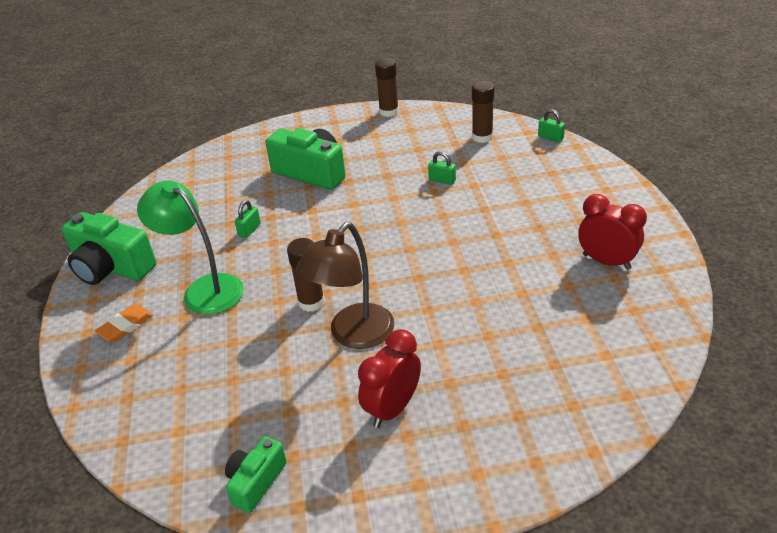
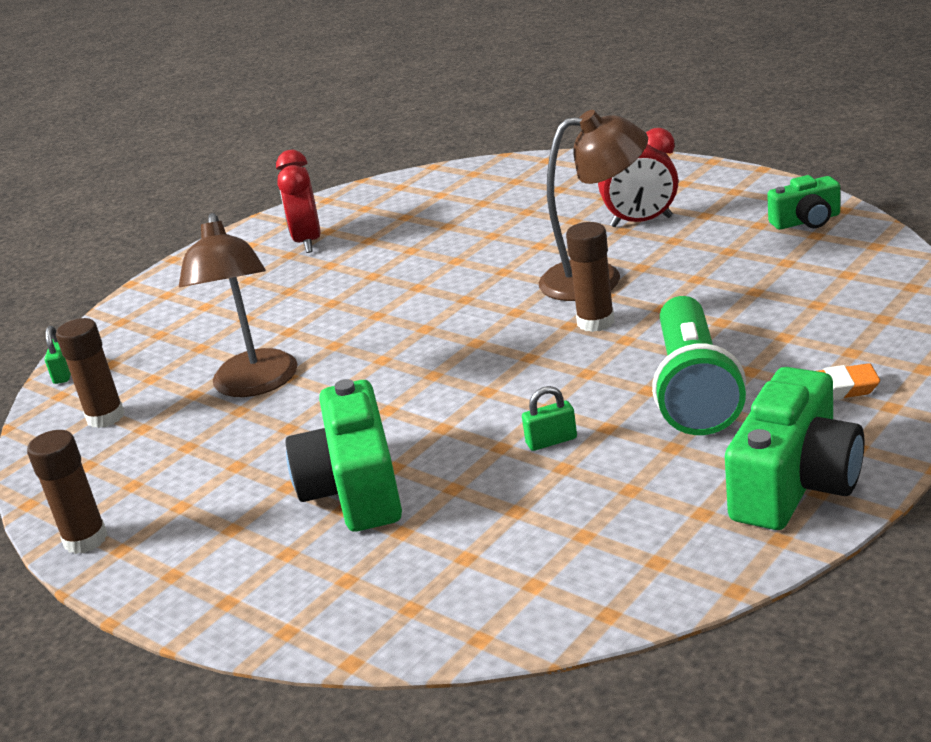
camera: 130 degrees left, 10 degrees down
(111, 267) = (795, 483): green camera -> green camera turned 45 degrees clockwise
(204, 289) = (694, 389): green lamp -> green flashlight
(442, 180) = (255, 385): green padlock -> brown lamp

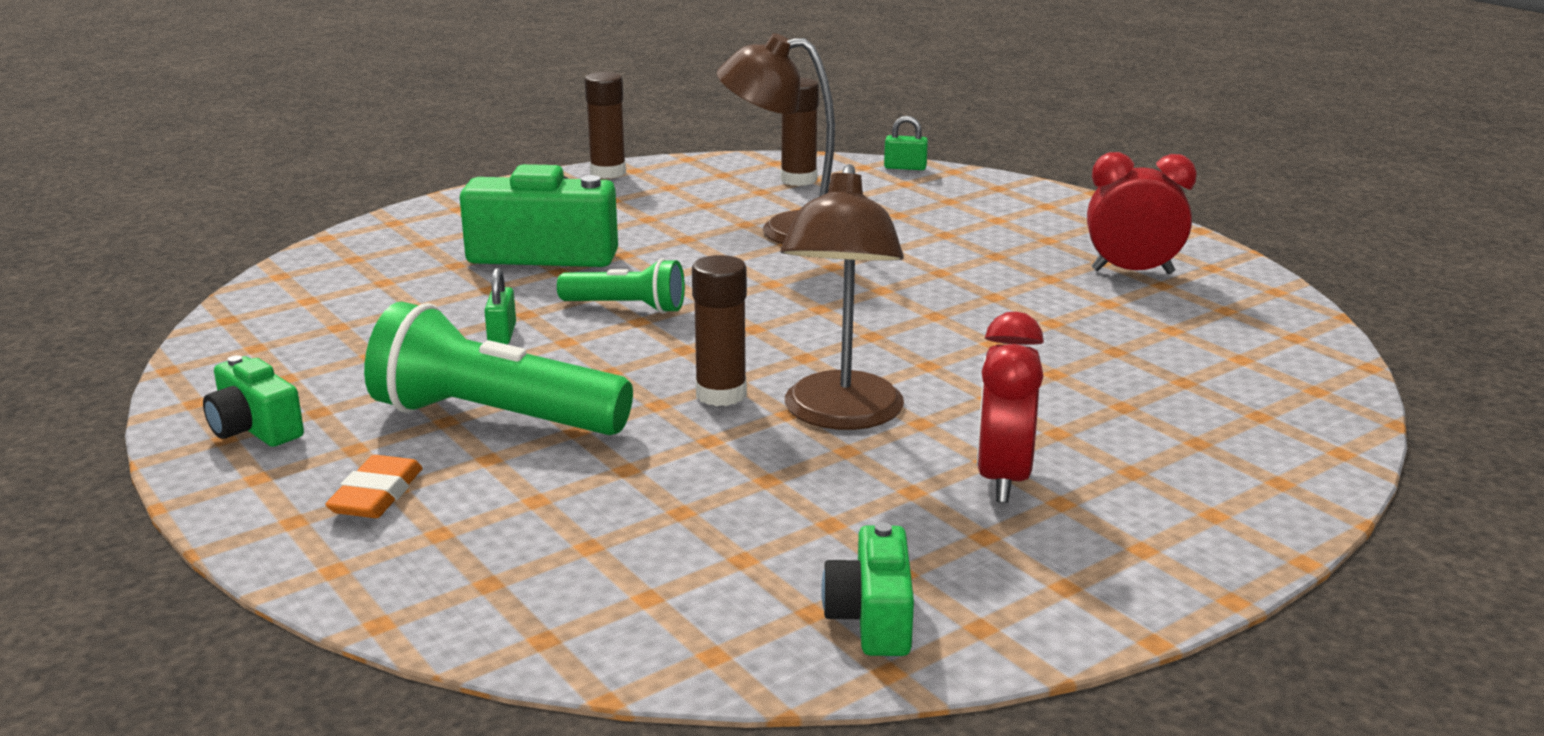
camera: 100 degrees right, 5 degrees down
(464, 404) = (627, 307): none -> green flashlight
(795, 483) = (255, 428): green camera -> green camera, size x0.57

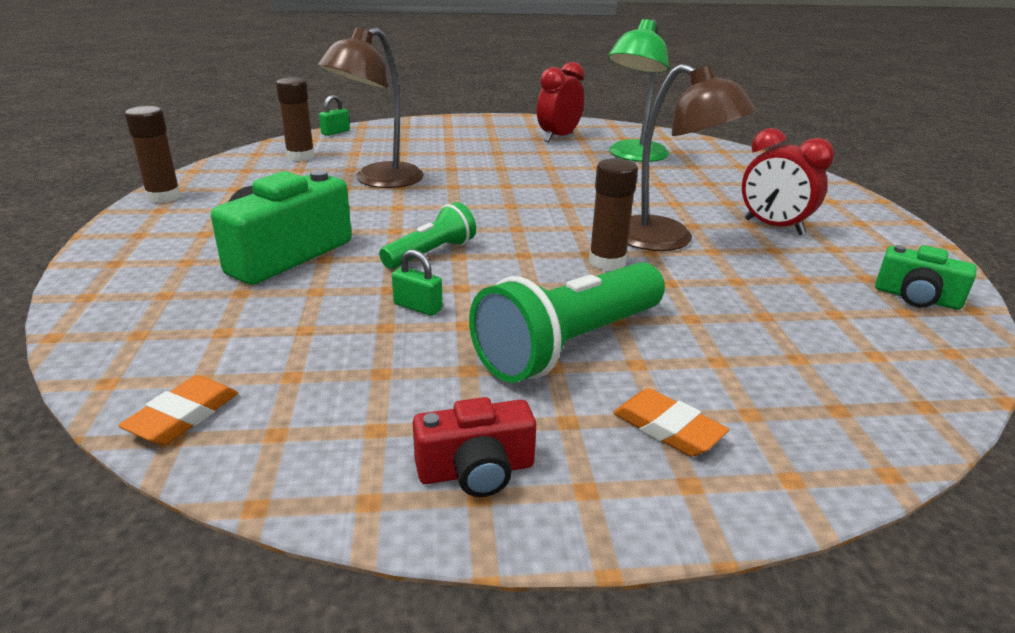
camera: 60 degrees left, 5 degrees up
(255, 312) = (183, 416): none -> orange eraser
(255, 428) = (476, 470): green camera -> red camera
(1145, 333) = (633, 156): none -> green lamp

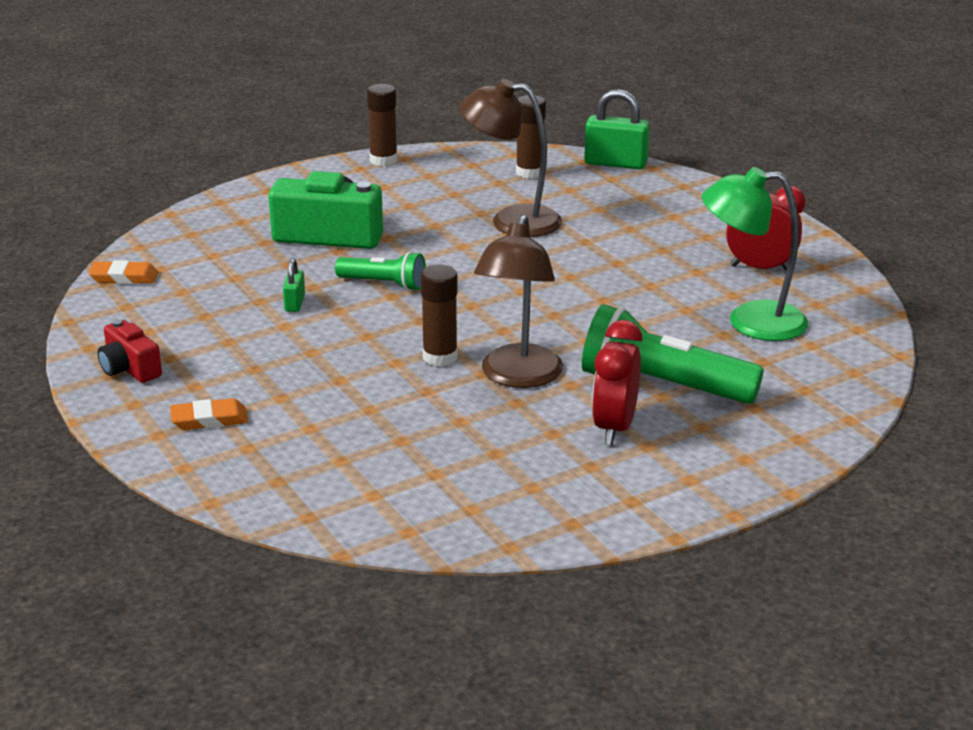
camera: 65 degrees right, 0 degrees up
(335, 132) = (615, 163): green padlock -> green padlock, size x1.87
(569, 345) = (286, 368): green flashlight -> green flashlight (662, 386)
(668, 428) = (209, 419): orange eraser -> orange eraser turned 60 degrees clockwise
(916, 298) = (507, 514): green camera -> none

